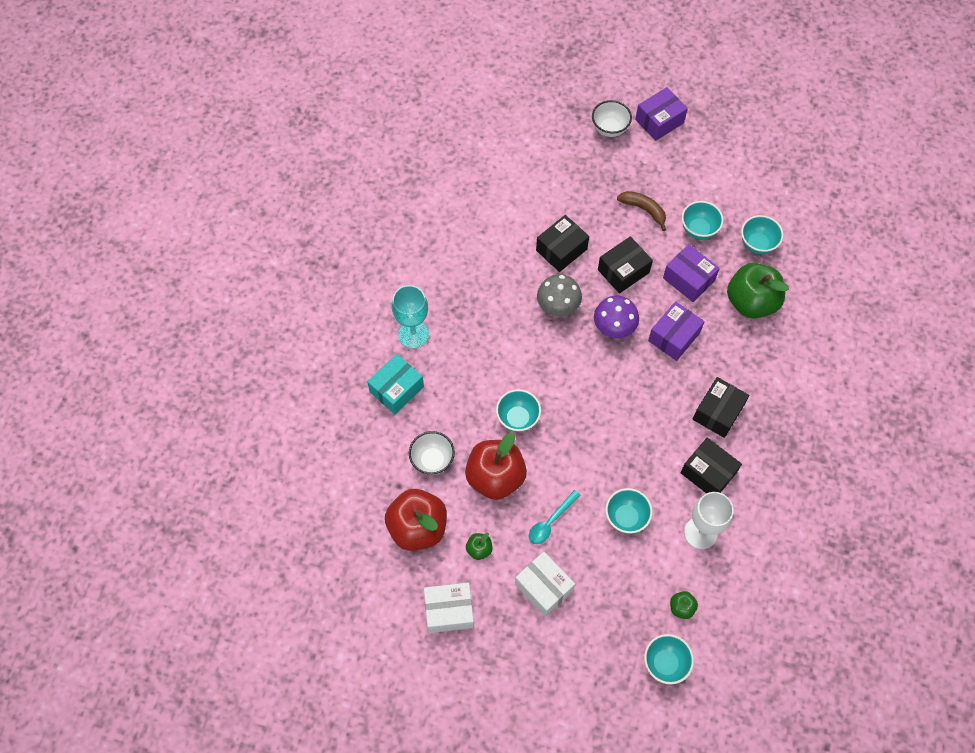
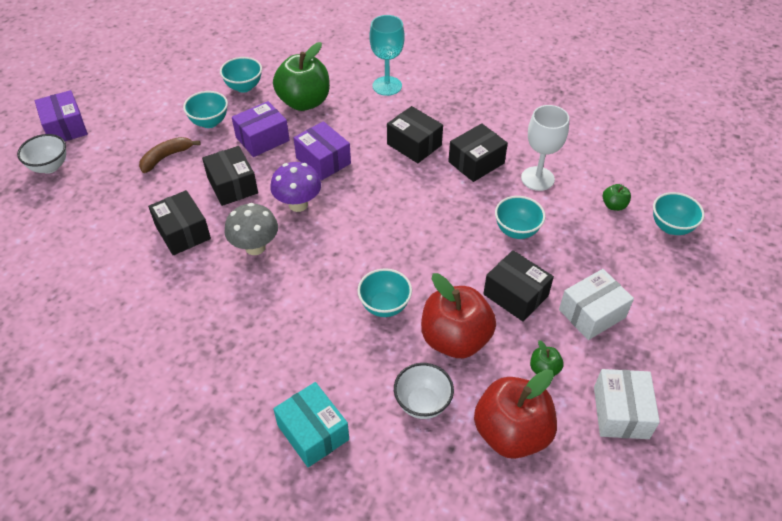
camera: 80 degrees left, 15 degrees down
(413, 334) = (238, 401): turquoise goblet -> turquoise goblet (387, 86)
(551, 522) = (515, 295): turquoise spoon -> black box

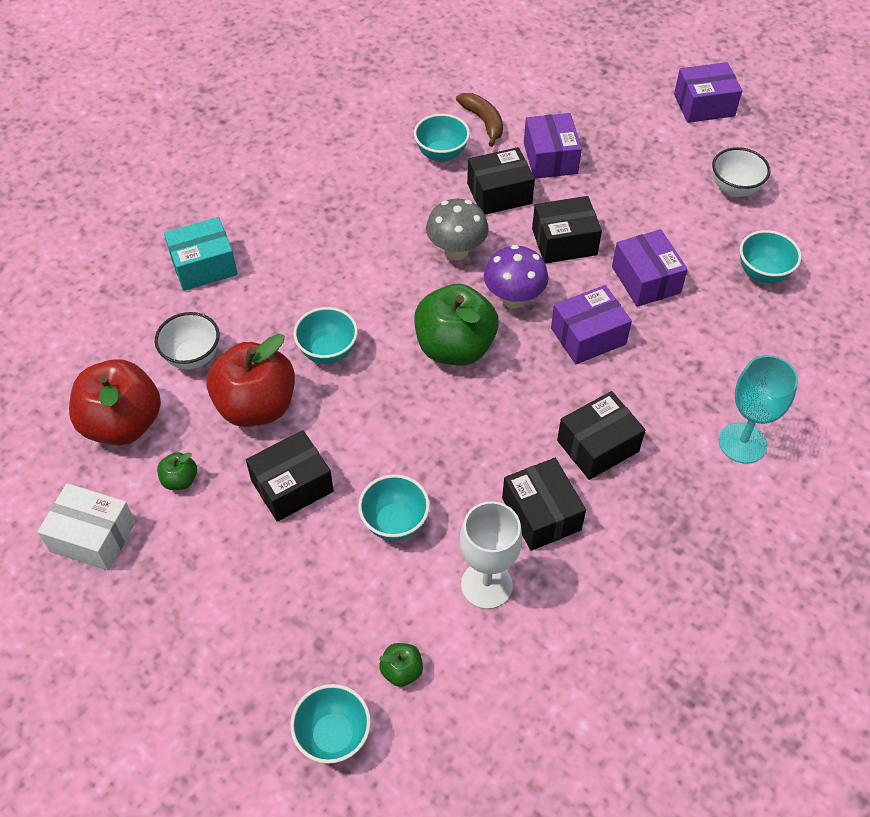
camera: 105 degrees right, 5 degrees up
(50, 167) = (636, 93): white bowl -> white bowl (734, 189)
(135, 207) = (550, 158): none -> purple box
(166, 157) = (630, 187): brown banana -> brown banana (483, 122)
(209, 122) = (690, 231): turquoise bowl -> turquoise bowl (441, 154)
(304, 102) = (717, 335): green apple -> green apple (455, 347)
(592, 313) = (231, 561): white box -> none

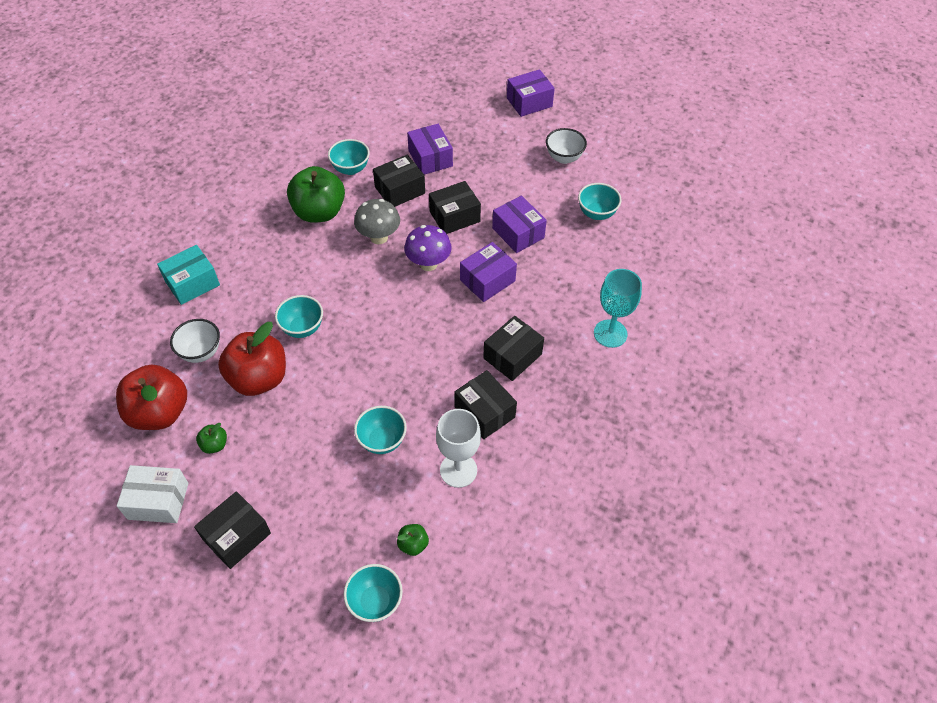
camera: 15 degrees left, 0 degrees up
(292, 486) = (300, 431): black box -> black box (237, 536)
(455, 347) = (395, 307): green apple -> green apple (319, 212)
(483, 122) = (376, 140): brown banana -> none

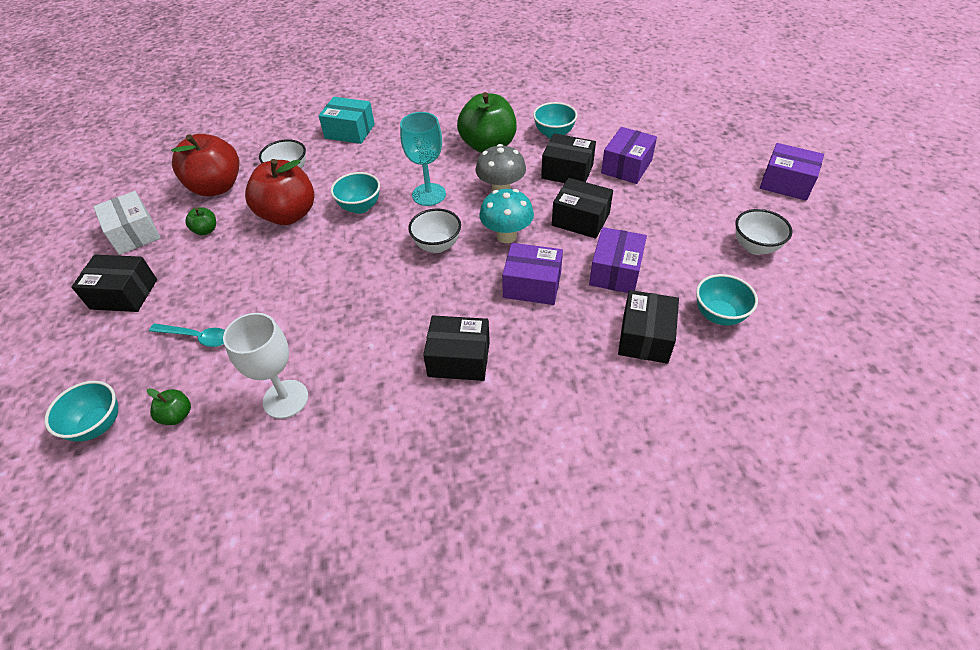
camera: 55 degrees right, 5 degrees down
(343, 501) = (197, 337): none -> turquoise spoon
(382, 441) = (281, 324): turquoise bowl -> none
(397, 307) = (437, 246): none -> white bowl
(428, 264) = (506, 236): purple mushroom -> turquoise mushroom
(484, 412) = (371, 378): black box -> black box (645, 337)
(610, 333) = (571, 425): turquoise goblet -> turquoise goblet (429, 194)

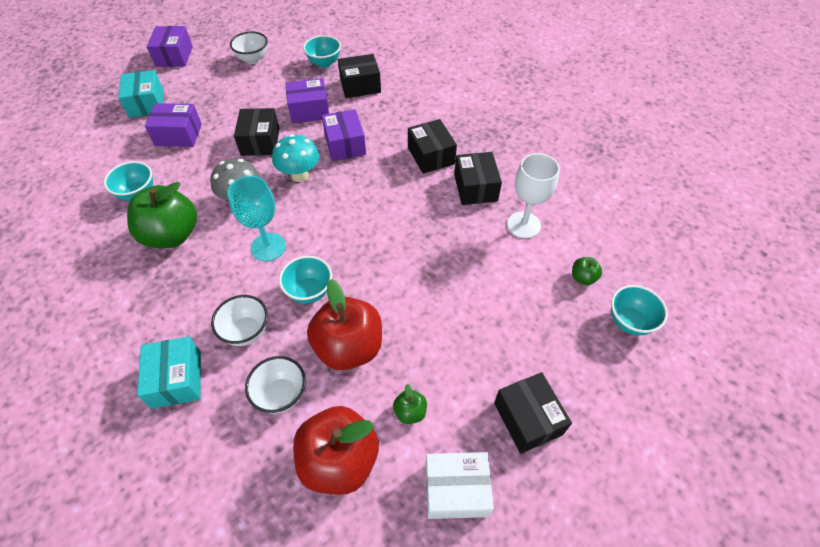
camera: 120 degrees left, 5 degrees up
(134, 234) = (456, 490): white box -> white box turned 60 degrees clockwise
(197, 337) = (522, 316): turquoise spoon -> none
(437, 246) = (332, 212): white bowl -> white bowl (246, 332)
(567, 171) = (198, 167): black box -> black box (475, 187)
(694, 153) = (146, 103): none -> turquoise box

